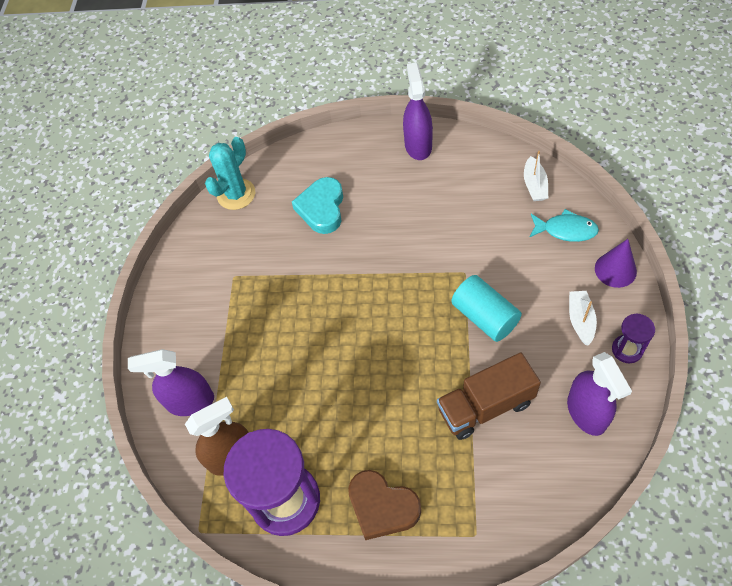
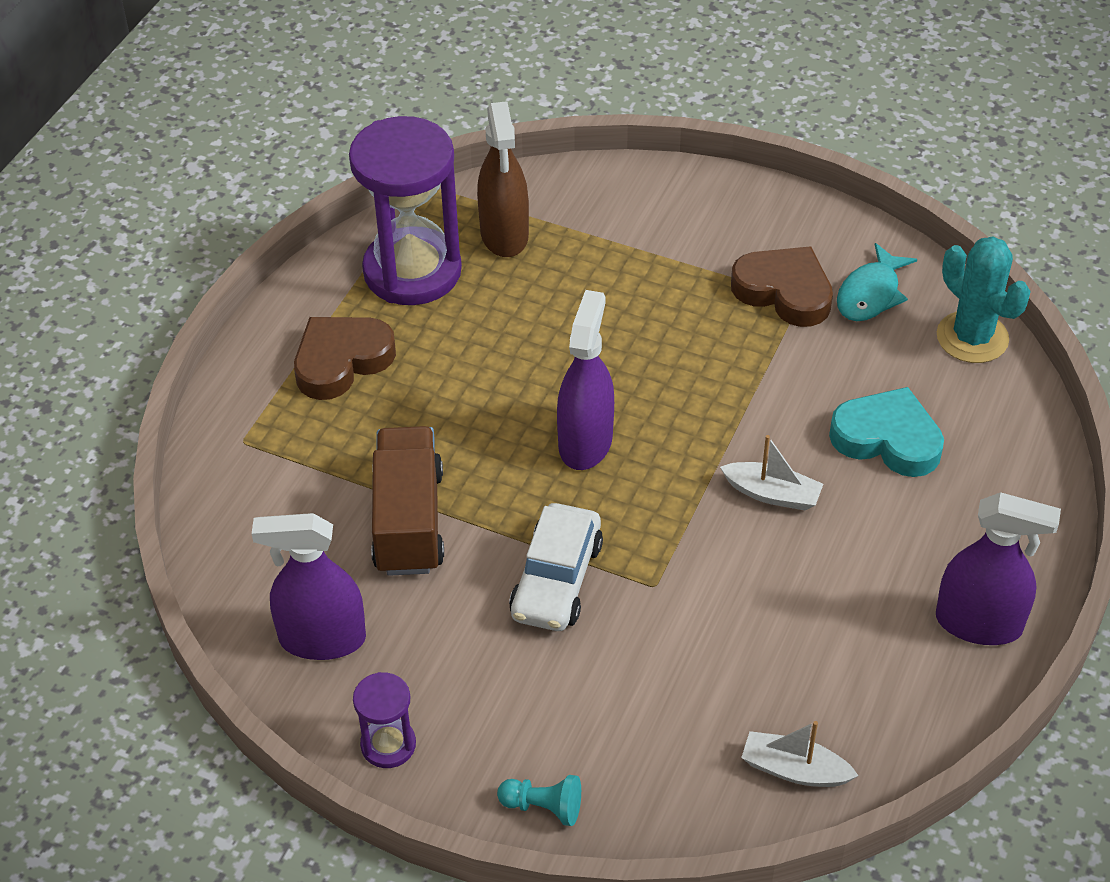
camera: 105 degrees right, 10 degrees down
(190, 402) = (610, 211): purple spray bottle -> purple spray bottle (585, 442)
(231, 285) = (784, 291): none -> brown heart
(485, 317) = (556, 580): turquoise cylinder -> white car
(566, 230) = (666, 771): turquoise fish -> turquoise fish (870, 294)
(580, 320) = (476, 706): white boat -> white boat (772, 494)
(615, 270) = (543, 807): purple cone -> turquoise pawn

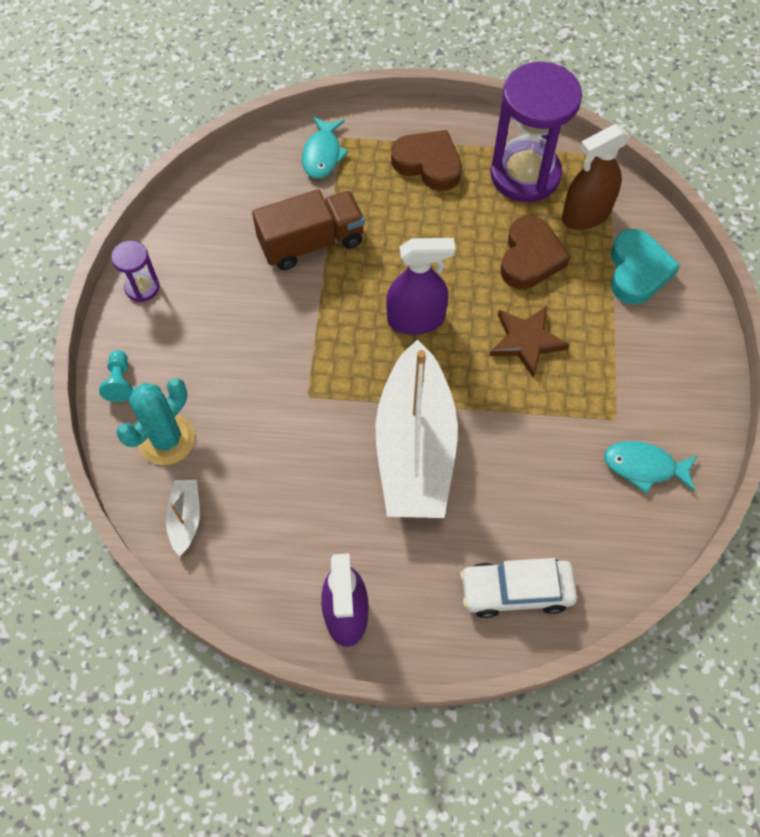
camera: 70 degrees right, 15 degrees up
(260, 470) = (322, 154): none -> turquoise fish
(322, 639) = (207, 229): purple spray bottle -> none
(556, 580) = (293, 337): white car -> white car (516, 591)
(664, 345) = (526, 341): none -> brown star
(772, 494) = (415, 447): white boat -> white boat, size x2.47
(784, 291) = (617, 406): brown heart -> brown heart (530, 257)
(887, 439) = (498, 512): turquoise heart -> turquoise heart (637, 271)
(972, 337) = (632, 552): turquoise cactus -> turquoise cactus (166, 439)

